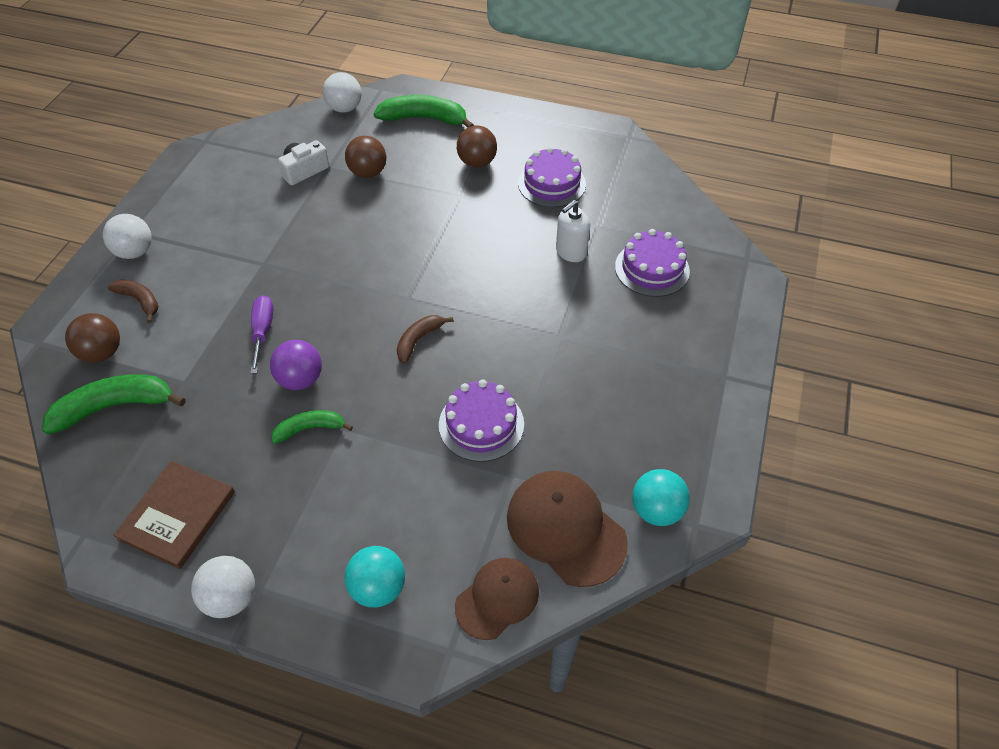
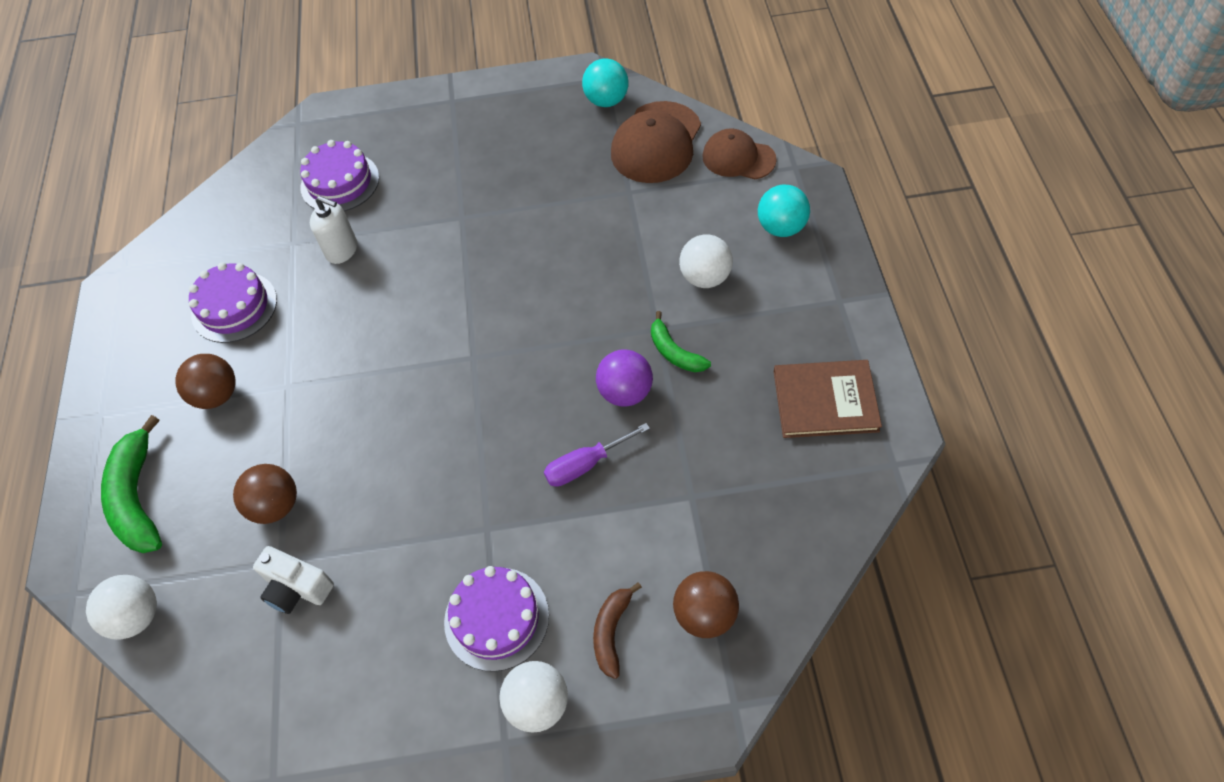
camera: 110 degrees left, 5 degrees up
(115, 407) = (759, 543): green banana -> none
(231, 597) = (859, 315): white ball -> white ball (705, 277)
(419, 340) = (523, 320): brown banana -> none
(481, 424) = (592, 231): purple cake -> purple cake (496, 618)

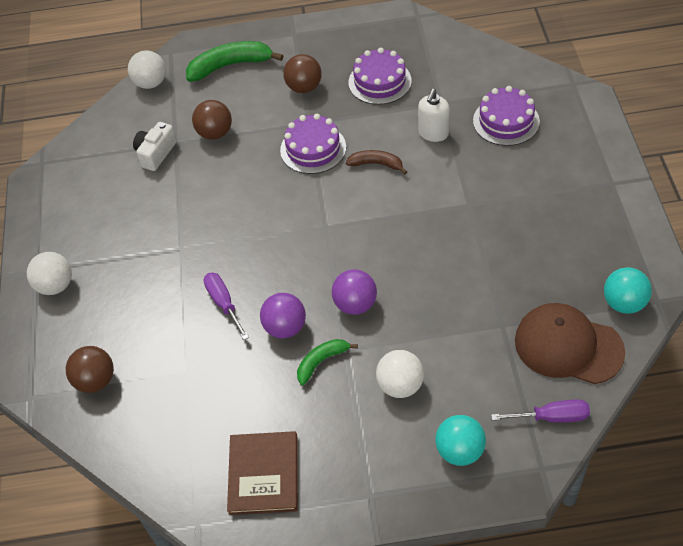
camera: 90 degrees right, 5 degrees down
(496, 618) = (116, 259): purple cake -> purple cake (313, 149)
(595, 322) = (355, 304): none -> purple ball
(611, 632) = (94, 324): brown banana -> brown banana (376, 164)
(738, 158) = (551, 417): brown cap -> purple screwdriver

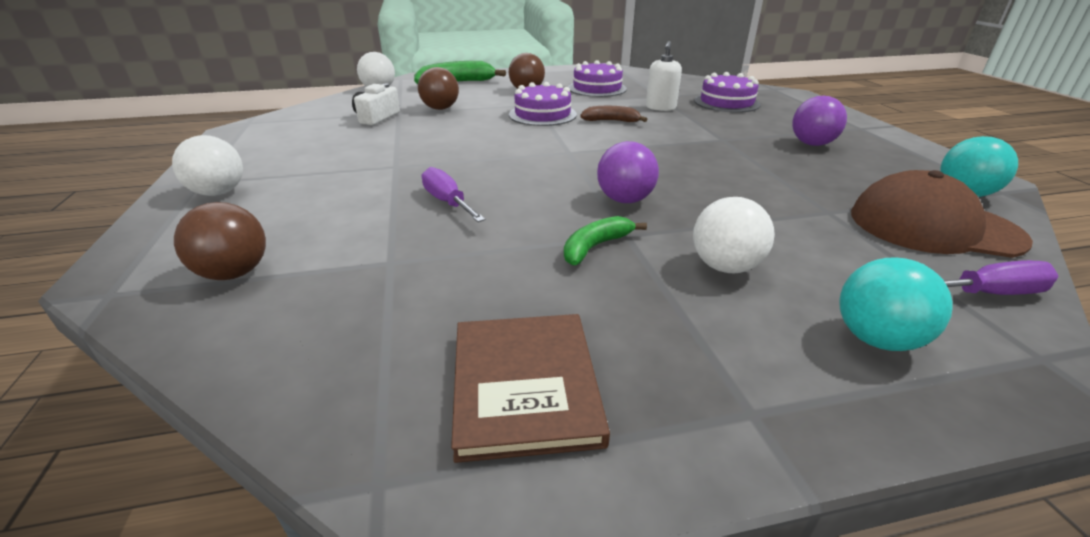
camera: 10 degrees left, 20 degrees down
(285, 327) = (534, 219): purple ball -> purple ball (811, 144)

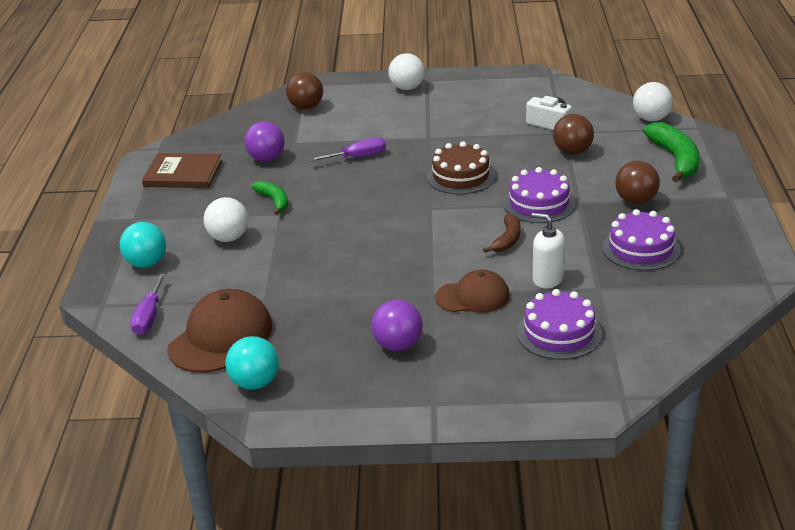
camera: 105 degrees right, 0 degrees up
(495, 144) = (461, 176): none -> brown cake
(625, 200) = (328, 220): purple ball -> purple ball (266, 159)
(710, 126) = (473, 297): none -> brown cap

